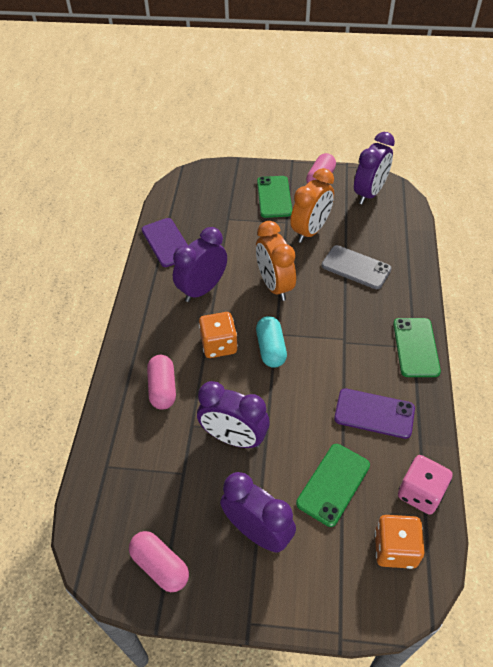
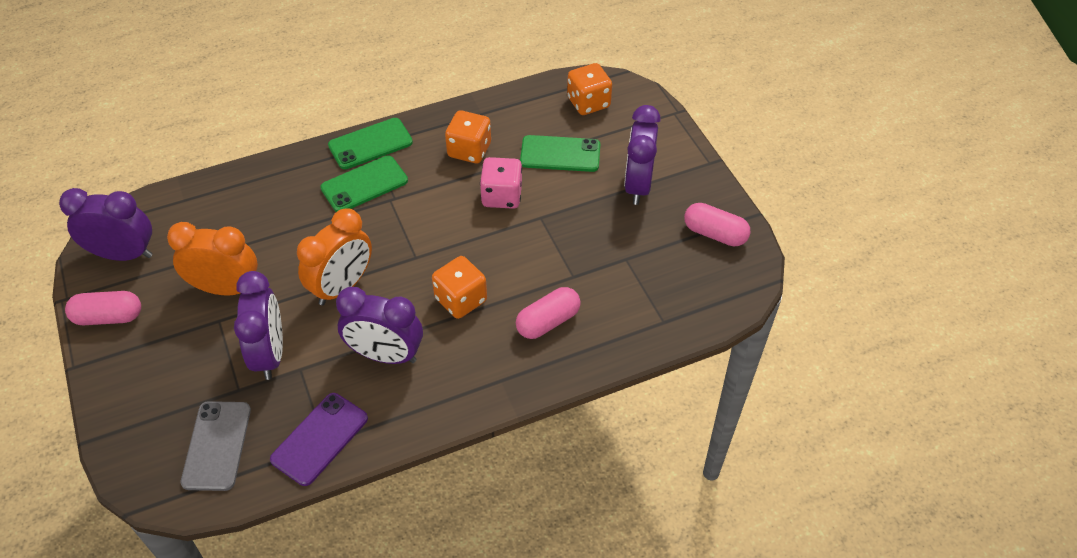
camera: 120 degrees left, 0 degrees up
(160, 566) = (715, 234): pink capsule -> pink capsule turned 75 degrees counterclockwise
(234, 438) = (563, 238): purple clock -> purple clock (270, 354)
(271, 349) = (439, 253): turquoise capsule -> none
(274, 197) = (168, 355): green phone -> green phone (364, 184)
(356, 267) = (274, 224): grey phone -> grey phone (217, 445)
(374, 413) = (469, 150): purple phone -> orange dice
(420, 493) = (529, 101): pink dice -> pink dice (502, 196)

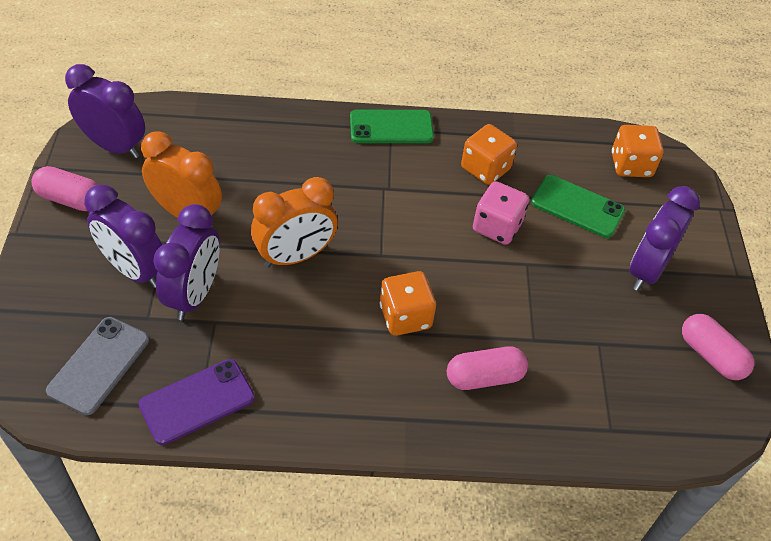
camera: 20 degrees right, 0 degrees up
(364, 184) = (366, 164): green phone -> none
(385, 355) = (303, 343): purple clock -> purple clock (134, 270)

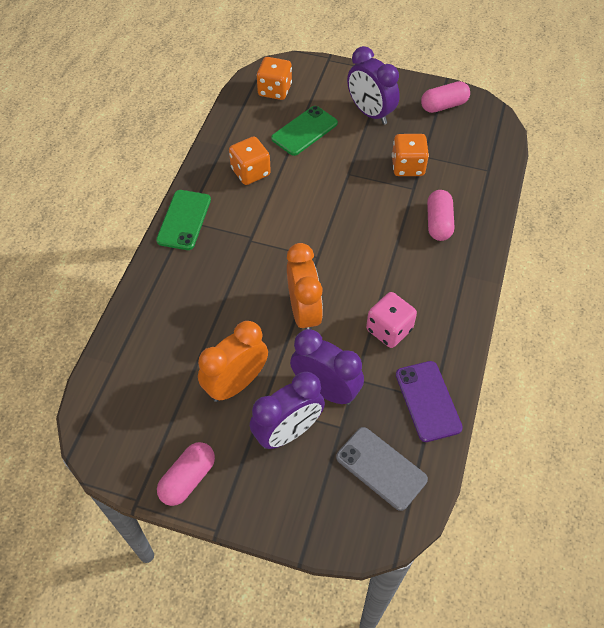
camera: 70 degrees left, 5 degrees up
(115, 146) = (130, 435): purple clock -> none
(405, 317) = (378, 255): orange dice -> orange dice (407, 166)
(497, 227) = (310, 181): pink dice -> pink dice (389, 329)

